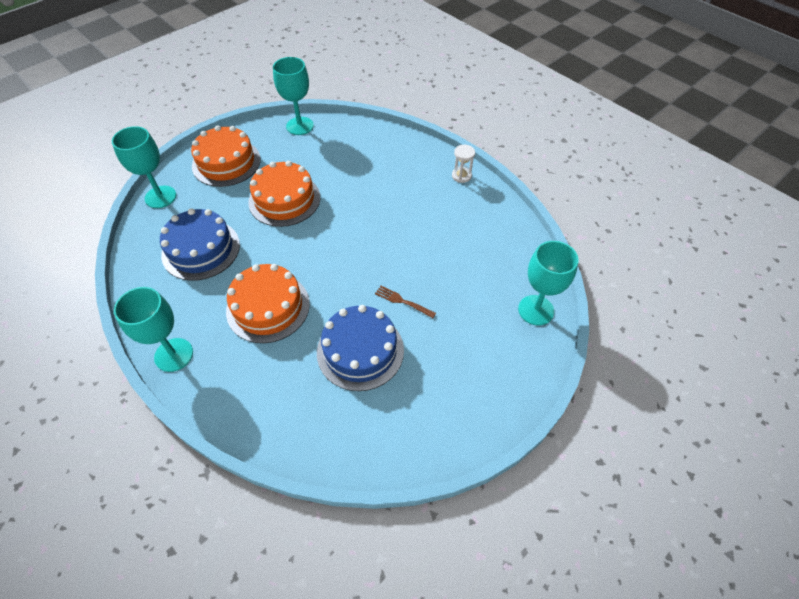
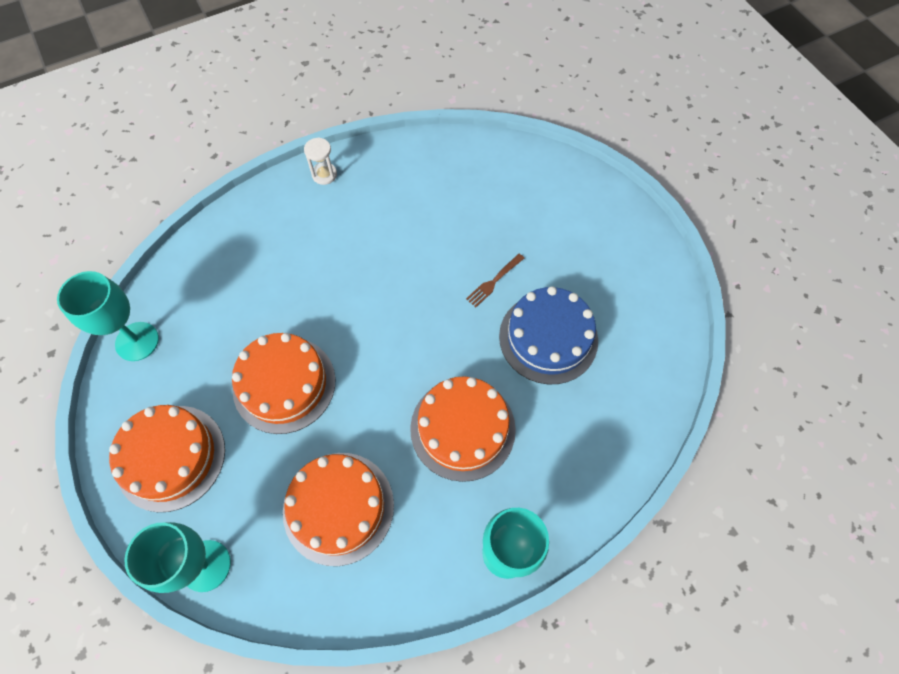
camera: 75 degrees left, 10 degrees up
(201, 249) = (338, 507): blue cake -> orange cake
(536, 310) = (536, 166): turquoise goblet -> none

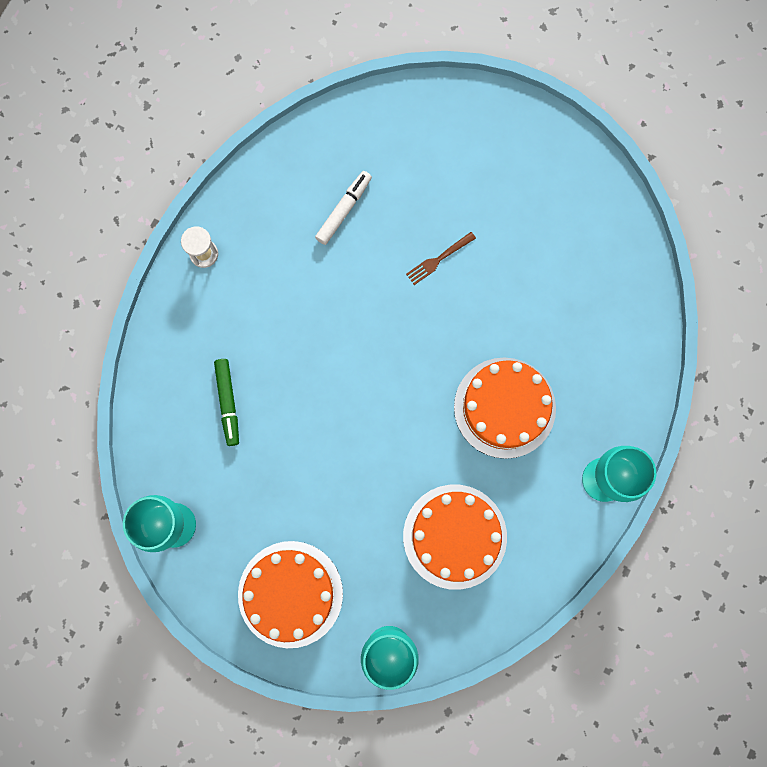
camera: 35 degrees left, 15 degrees up
(253, 282) = (228, 403): none -> green marker
(284, 384) = (332, 472): orange cake -> none
(448, 205) = (344, 210): none -> white marker
(494, 281) = (438, 259): brown fork -> brown fork turned 45 degrees clockwise
(548, 338) = (519, 281): blue cake -> none

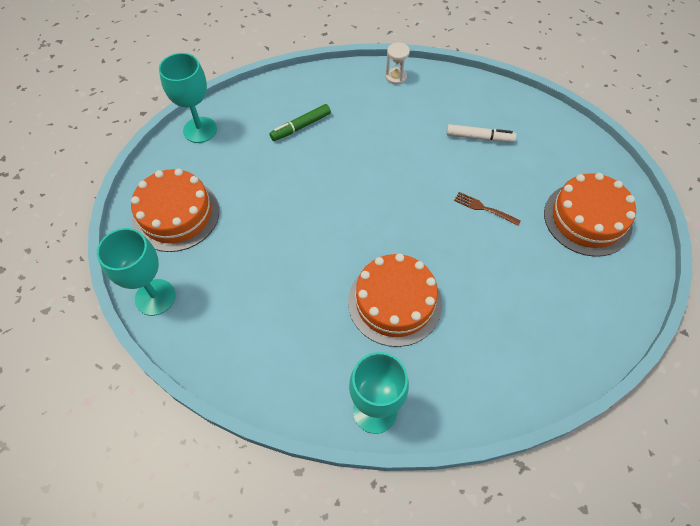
camera: 65 degrees right, 20 degrees down
(455, 536) = (268, 308): orange cake -> orange cake (587, 219)

